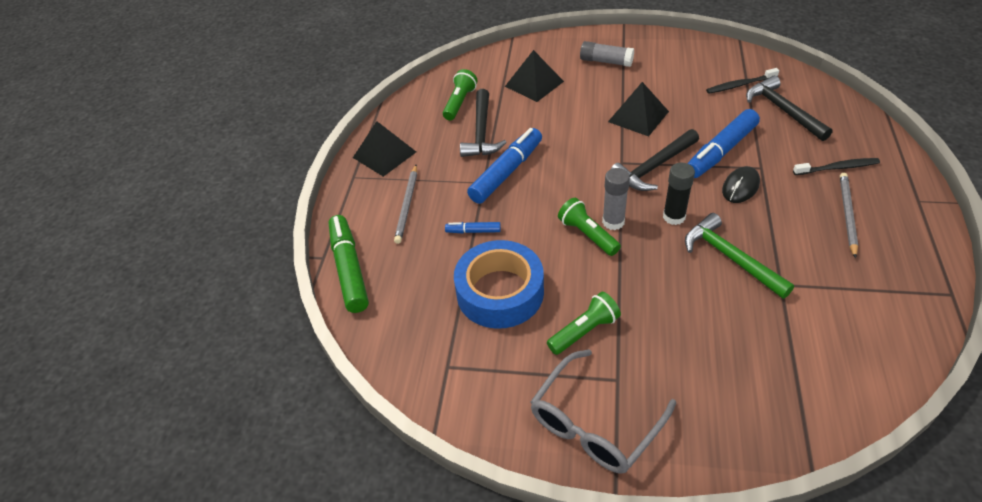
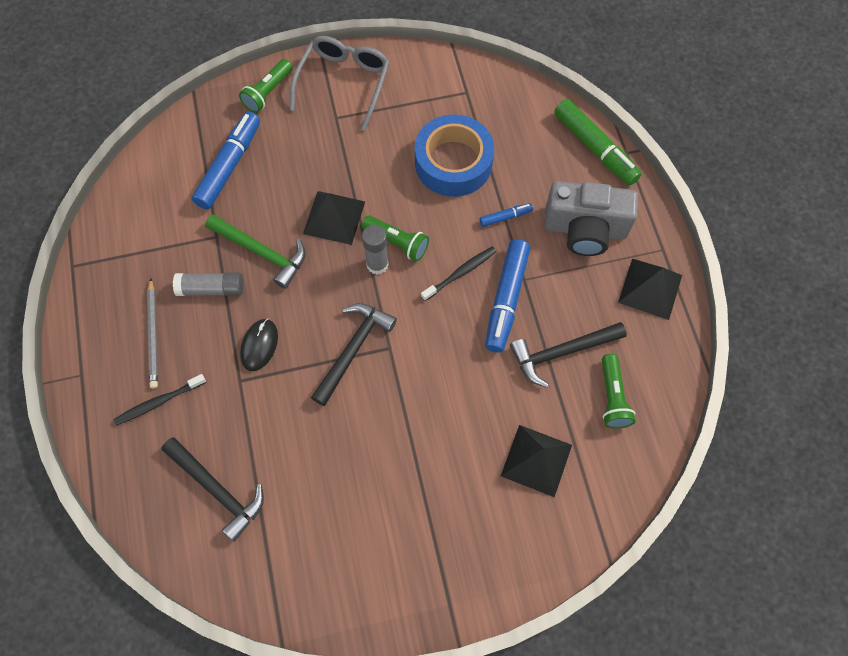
camera: 155 degrees right, 20 degrees up
(407, 205) = (585, 229): grey pencil -> grey camera
(481, 132) = (561, 352): black hammer -> black hammer turned 90 degrees counterclockwise
(584, 331) = (371, 148): green flashlight -> green flashlight (268, 92)
(606, 61) = (458, 536): grey glue stick -> grey glue stick (211, 289)
(638, 116) = (389, 430): black pyramid -> black pyramid (334, 217)
(674, 217) = (320, 286): black glue stick -> none
(721, 151) = (284, 395): blue marker -> blue marker (229, 166)
(740, 85) = (273, 530): black toothbrush -> black toothbrush (460, 273)

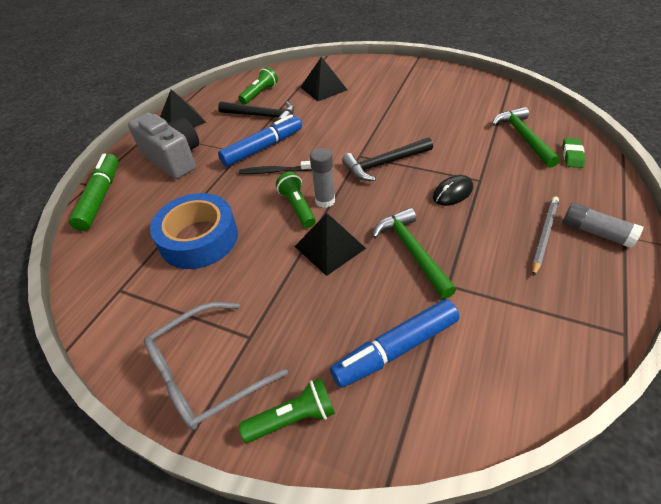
camera: 140 degrees left, 20 degrees down
(152, 482) = (572, 155): none -> green eraser
(158, 402) = (553, 192): black toothbrush -> none
(211, 289) = (474, 245): grey glue stick -> grey glue stick (596, 232)
(217, 490) = (523, 137): black hammer -> green hammer
(505, 217) = (209, 187): blue marker -> none

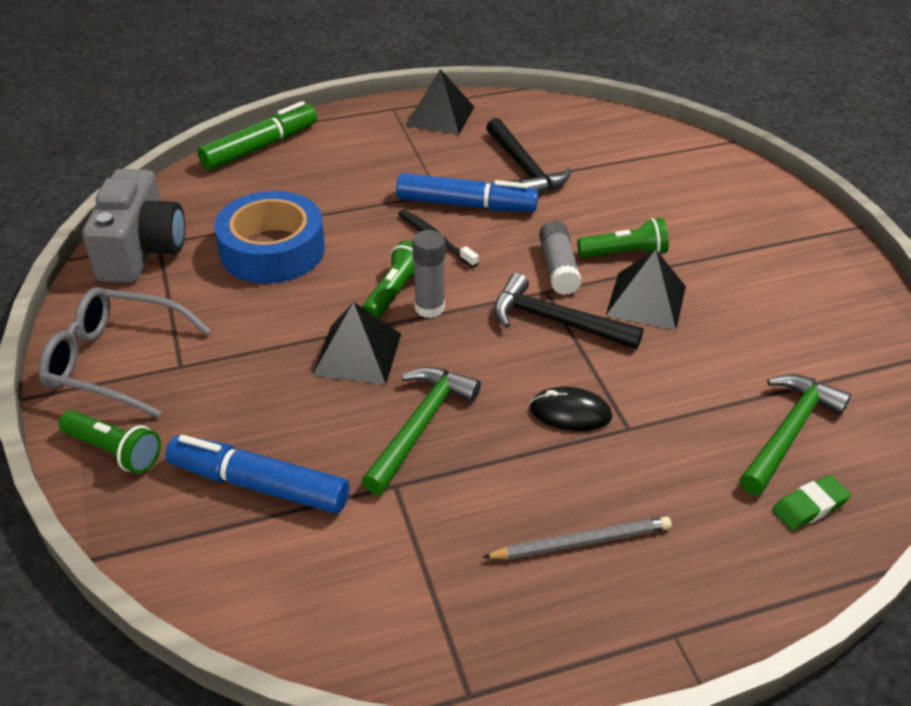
camera: 45 degrees right, 5 degrees down
(174, 159) = (370, 153): grey camera -> grey camera (142, 251)
(260, 93) = (567, 138): green flashlight -> green flashlight (625, 253)
(323, 88) = (650, 182): black pyramid -> black pyramid (646, 300)
(596, 232) = (647, 598): grey glue stick -> grey glue stick (558, 268)

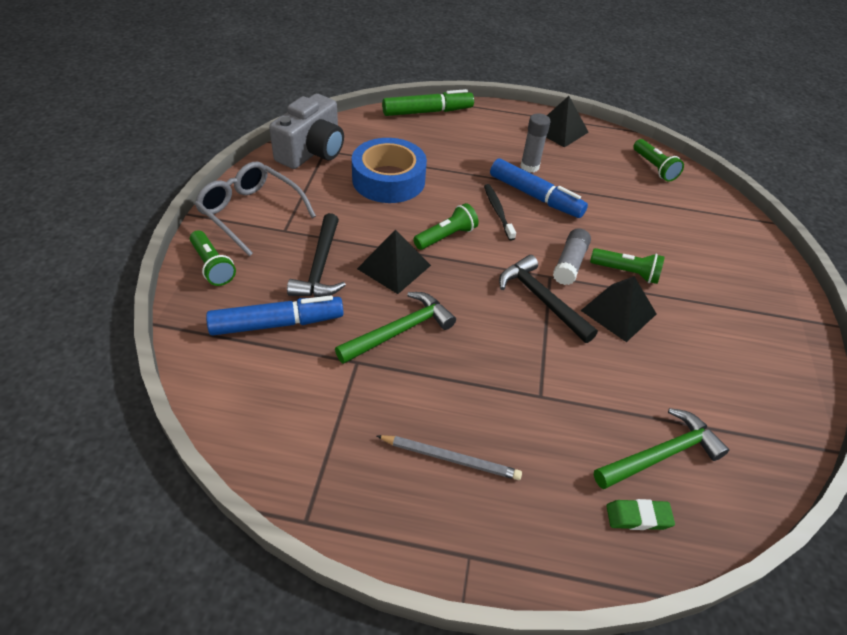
camera: 25 degrees right, 5 degrees up
(259, 485) = (277, 323): blue marker -> blue marker turned 120 degrees clockwise
(429, 308) = (461, 256): grey glue stick -> grey glue stick (529, 166)
(524, 168) = (594, 186): black hammer -> black hammer (320, 266)
(570, 412) = (506, 367): black mouse -> none
(574, 123) = (654, 167): none -> green flashlight

